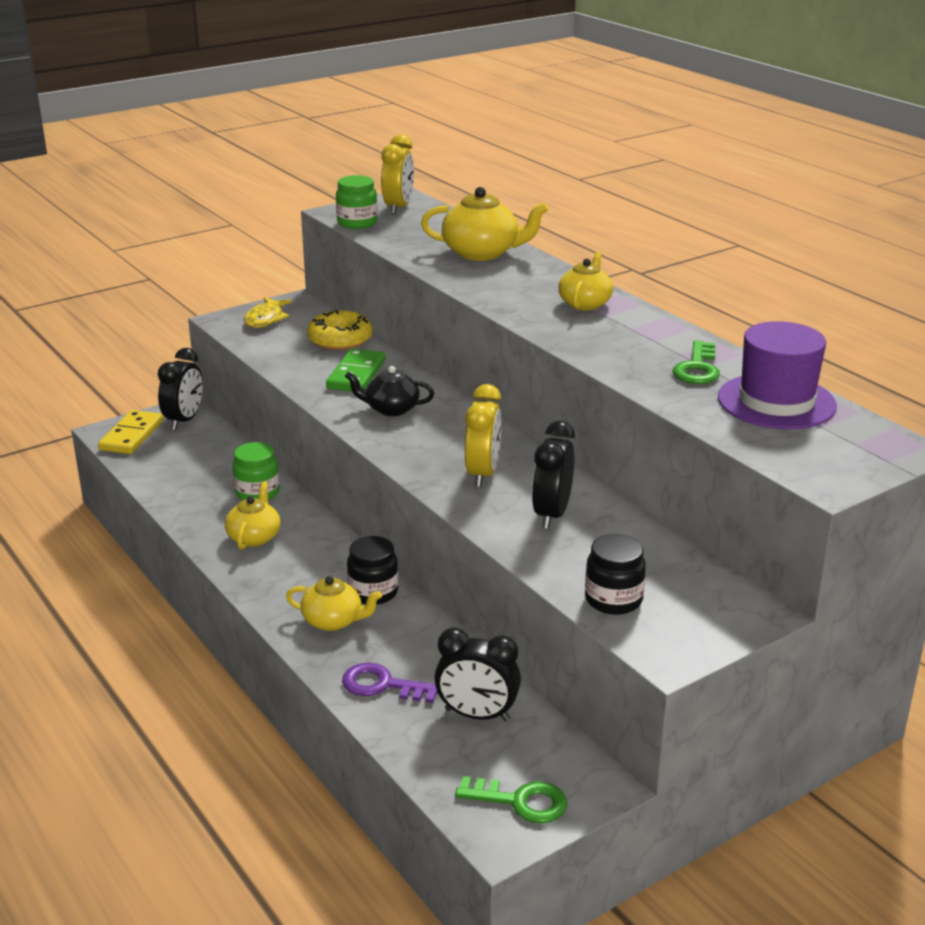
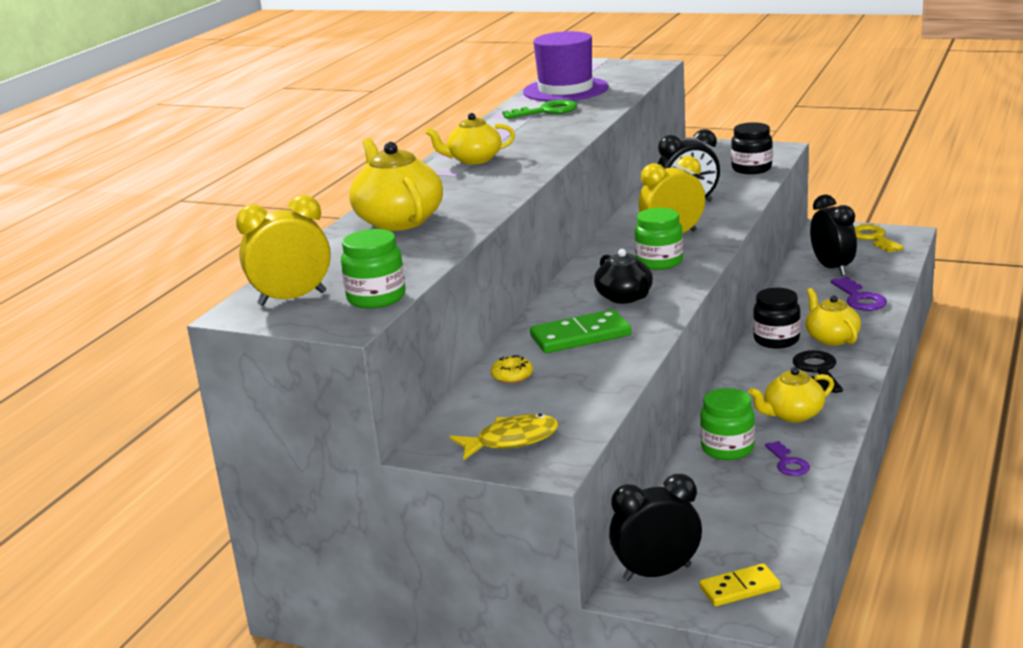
camera: 120 degrees left, 5 degrees down
(132, 435) = (739, 588): yellow domino -> yellow domino, size x0.66
(205, 505) = (788, 463): none -> purple key
(293, 582) = (818, 370): none -> black key
(340, 340) = (512, 376): yellow donut -> yellow donut, size x0.49
(434, 446) = (659, 262): none -> green jar
(520, 801) = (873, 238): green key -> yellow key

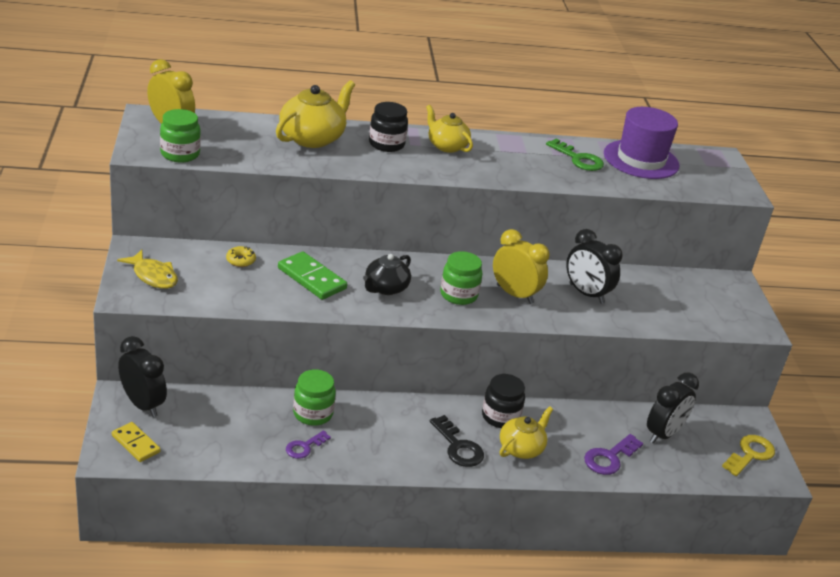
camera: 55 degrees right, 10 degrees up
(751, 169) = (695, 317): black jar -> black jar (386, 144)
(792, 414) = (378, 441): yellow teapot -> none
(818, 370) = (458, 447): black key -> black key turned 90 degrees clockwise

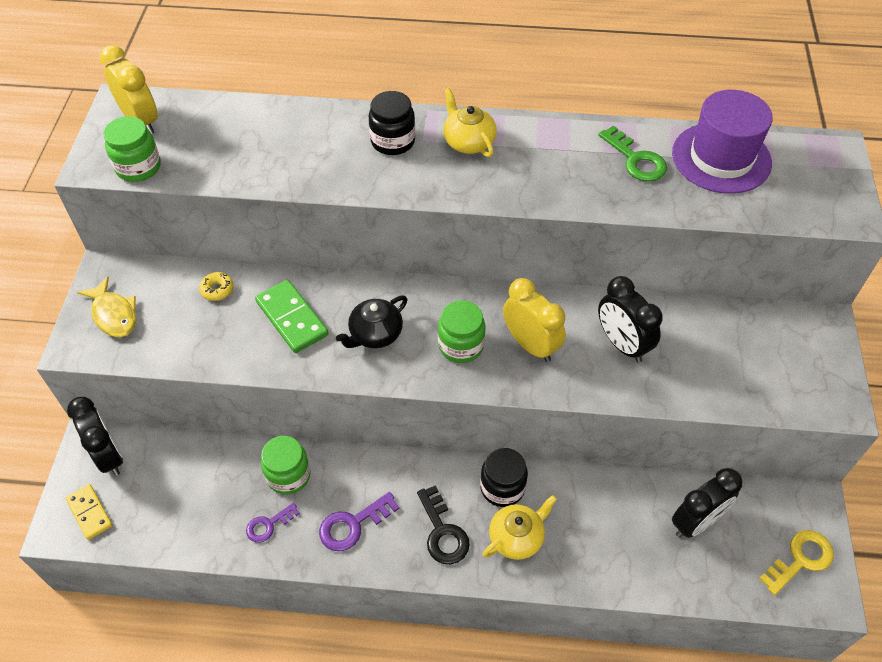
camera: 15 degrees right, 20 degrees up
(312, 138) = (304, 134): yellow teapot -> none
(609, 458) = (620, 557): purple key -> purple key (353, 525)

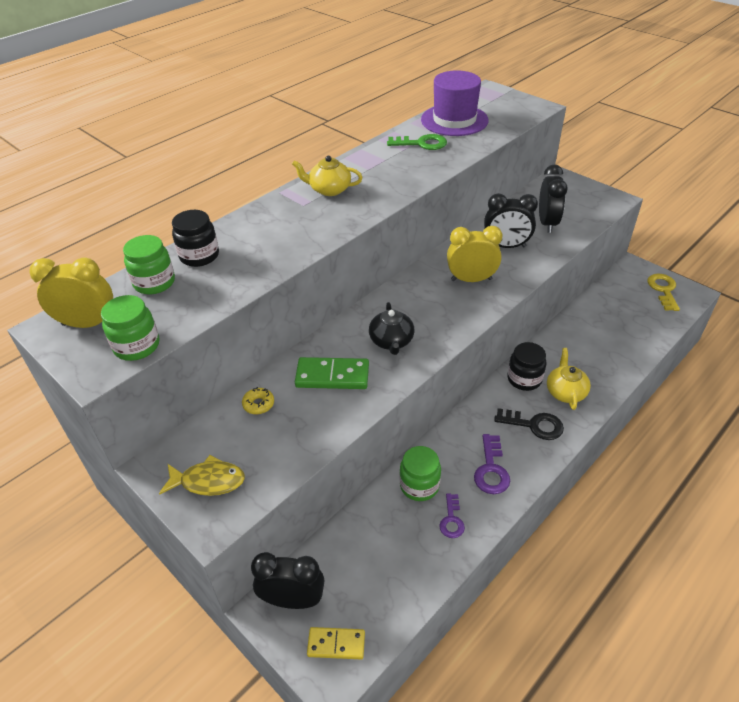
camera: 50 degrees left, 10 degrees down
(393, 141) = (287, 217): black jar -> black jar (199, 256)
(461, 345) = (442, 308): green jar -> green jar (154, 283)
(696, 522) = (612, 313): black clock -> black clock (547, 223)

